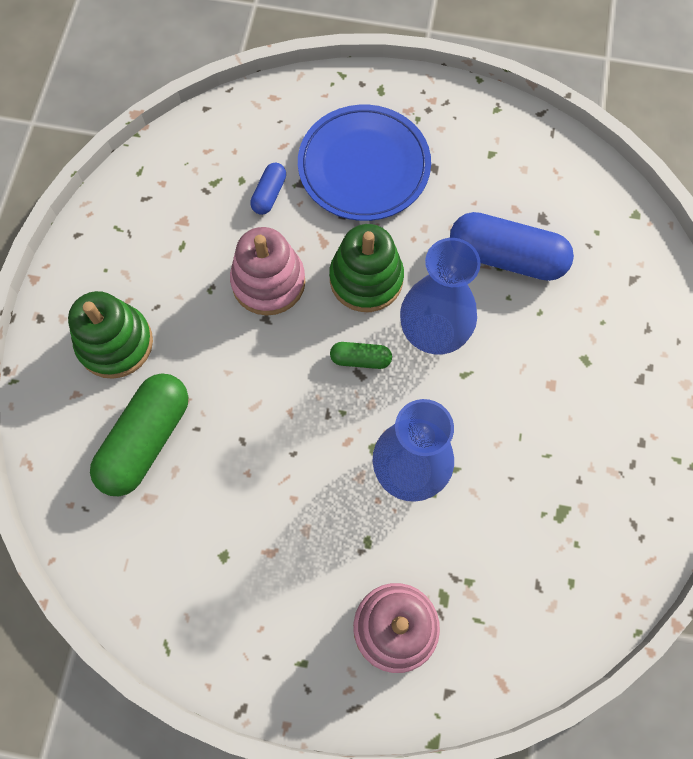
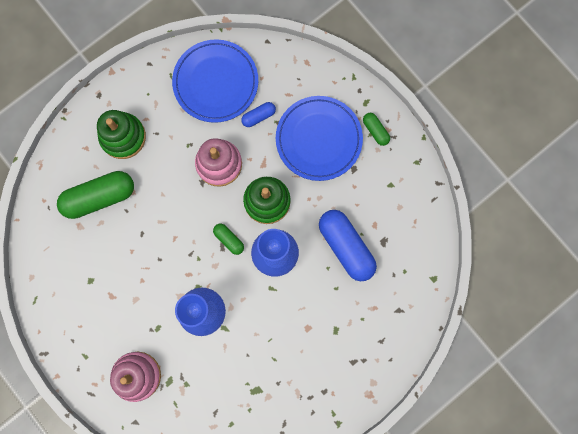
camera: 40 degrees right, 10 degrees up
(182, 195) = (216, 82): none -> blue plate
(420, 111) = (375, 131): none -> green capsule

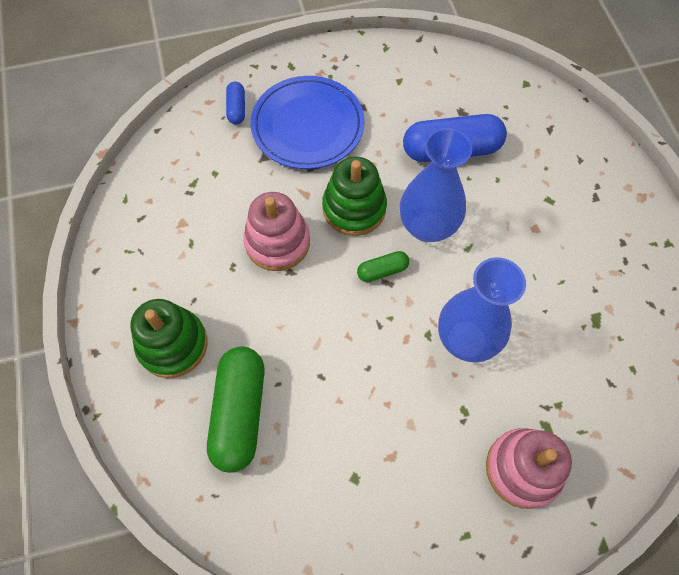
camera: 65 degrees left, 15 degrees down
(216, 82) = (171, 203): blue plate -> none
(258, 116) = (243, 175): blue capsule -> blue capsule (236, 109)
(375, 131) = (329, 70): green capsule -> none

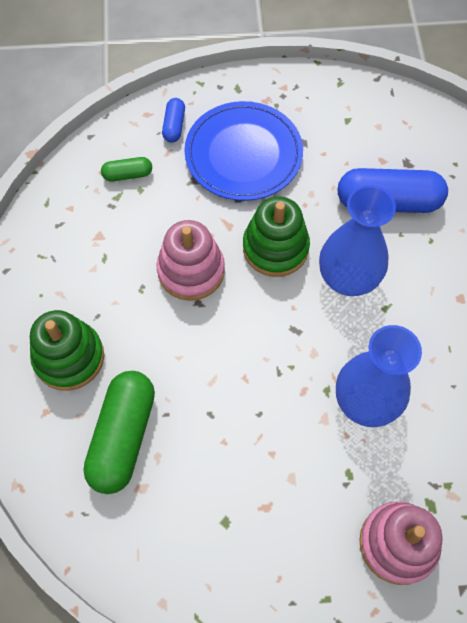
camera: 10 degrees right, 0 degrees up
(382, 271) = (292, 317): green capsule -> green capsule (127, 174)

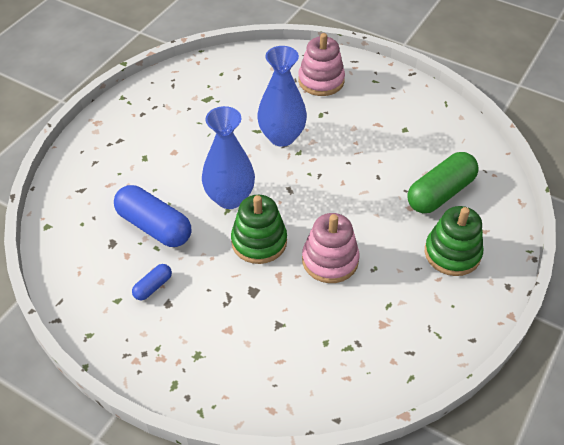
camera: 145 degrees left, 15 degrees down
(127, 174) = (327, 361): green capsule -> none
(174, 126) = (257, 383): blue capsule -> blue capsule (153, 287)
(243, 154) = (222, 321): blue plate -> none

